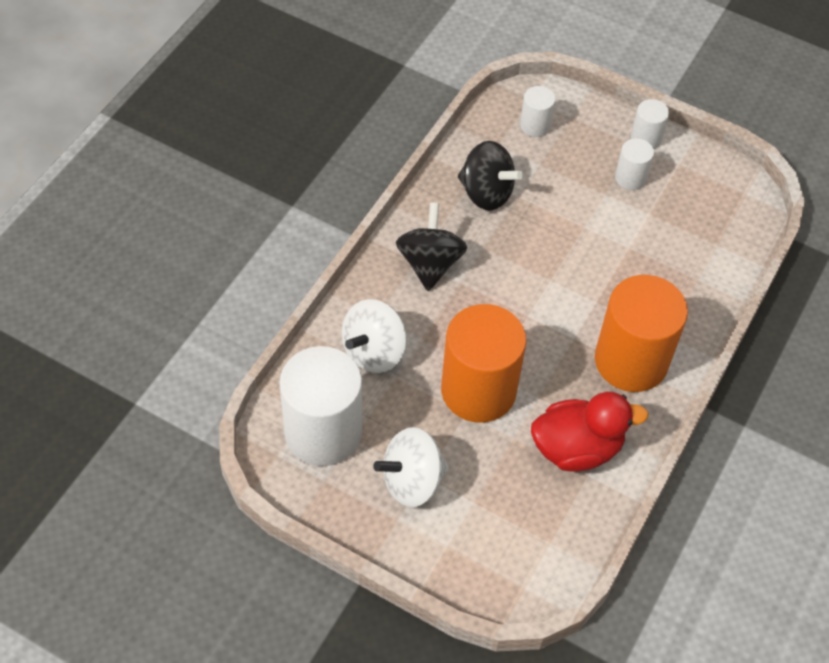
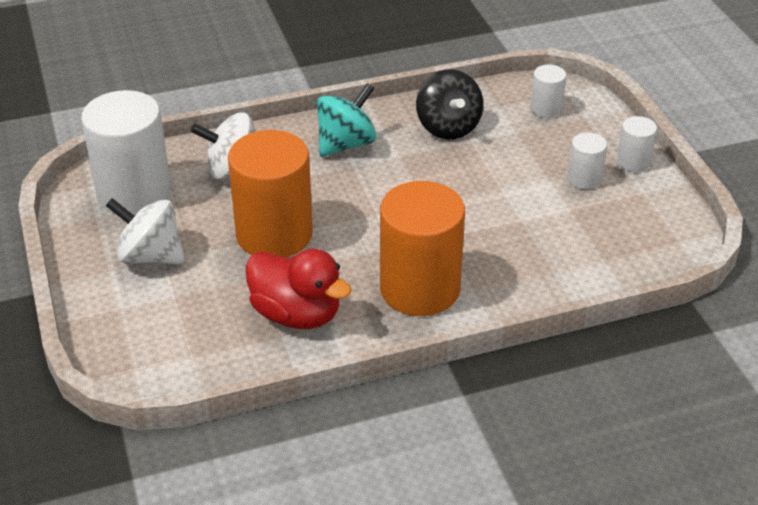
camera: 45 degrees right, 15 degrees down
(430, 263) = (346, 144): black spinning top -> turquoise spinning top

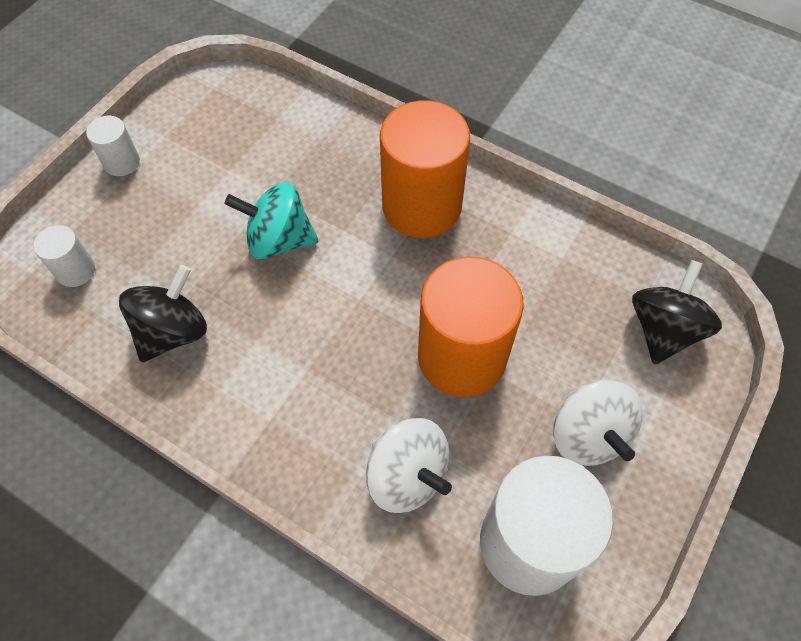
camera: 130 degrees left, 20 degrees up
(159, 347) = (664, 330): none -> black spinning top
(296, 314) = (531, 264): red duck -> none
(346, 144) = (275, 403): turquoise spinning top -> turquoise spinning top (279, 240)
(584, 178) = (176, 182): white cylinder -> none

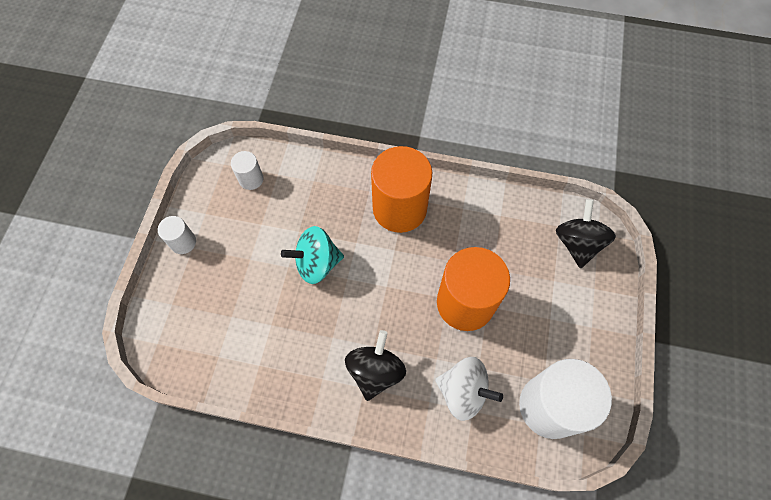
camera: 20 degrees left, 5 degrees up
(75, 270) = (188, 331): white cylinder -> white cylinder (251, 179)
(173, 332) = (275, 351): black spinning top -> black spinning top (375, 371)
(588, 435) = (558, 327): white spinning top -> none

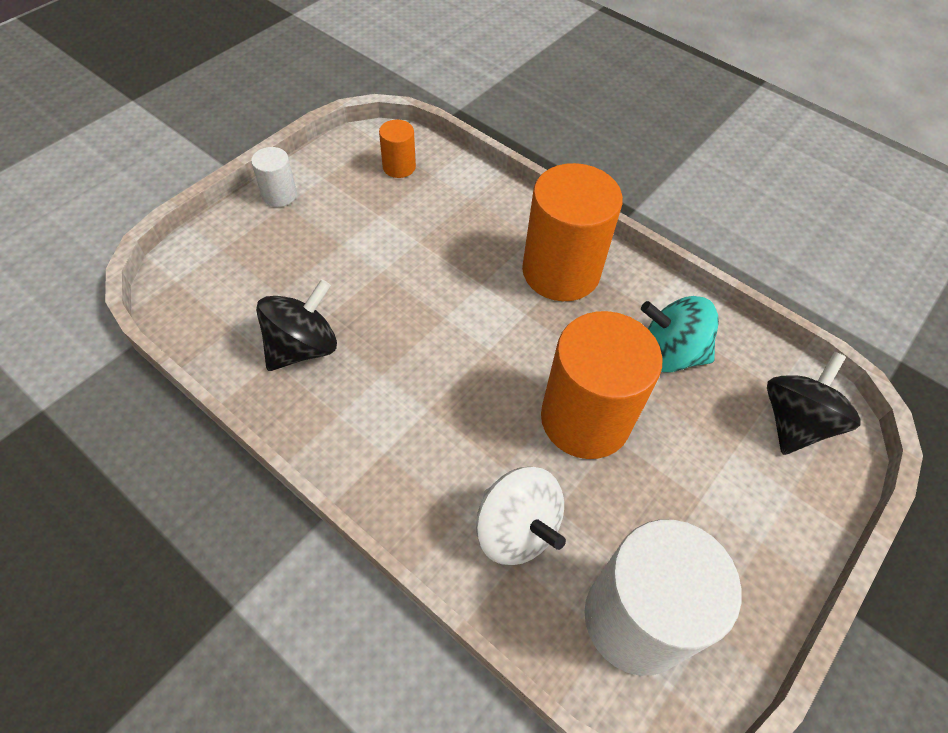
camera: 25 degrees right, 10 degrees down
(251, 179) = (399, 167): white cylinder -> orange cylinder
(316, 263) = (417, 284): turquoise spinning top -> turquoise spinning top (670, 354)
(375, 371) = (411, 441): black spinning top -> black spinning top (303, 347)

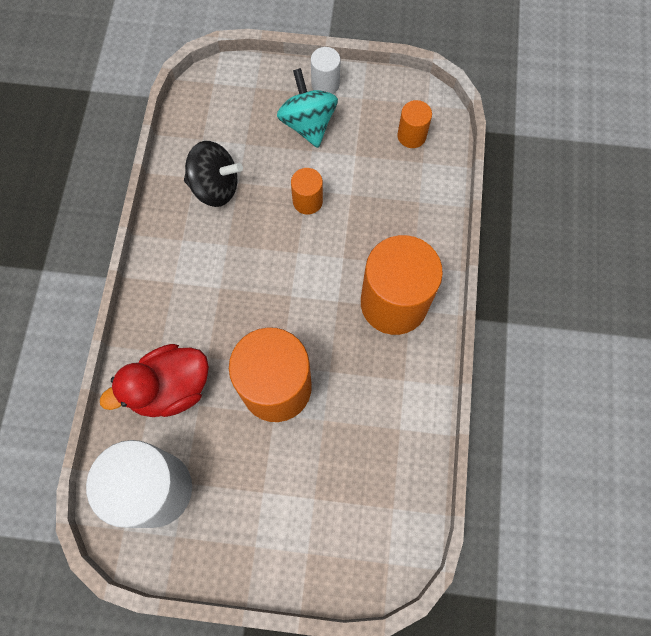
camera: 60 degrees right, 15 degrees up
(394, 278) = (307, 201): none -> orange cylinder
(516, 529) = (170, 388): white spinning top -> red duck
(670, 354) = (371, 417): turquoise spinning top -> turquoise spinning top (308, 124)
(795, 422) = (370, 533): black spinning top -> none

